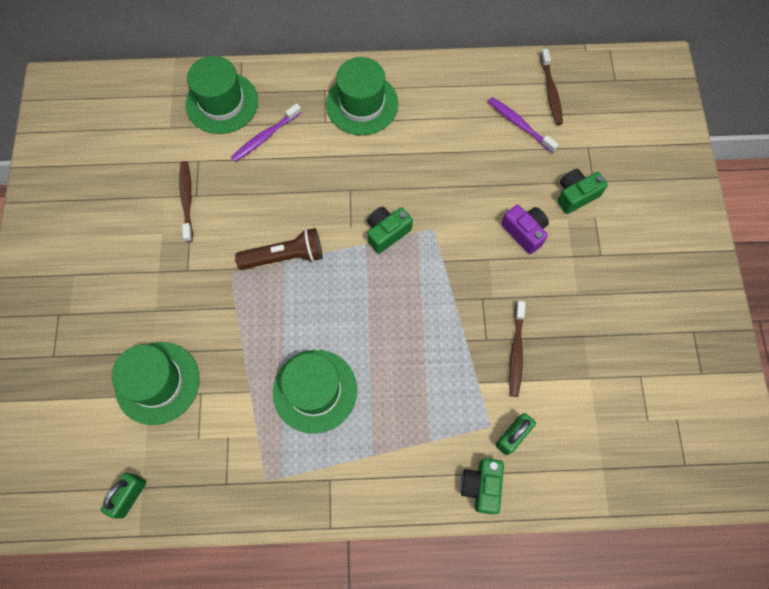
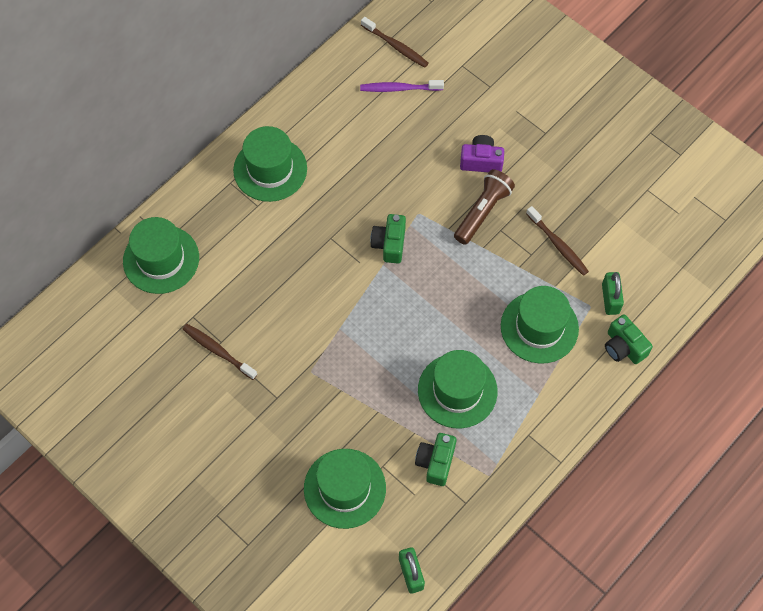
camera: 45 degrees left, 5 degrees down
(265, 137) = (224, 255): purple toothbrush -> none
(285, 256) = (336, 324): brown flashlight -> brown flashlight (483, 212)
(430, 403) = (539, 327): none -> green hat
(575, 195) = (488, 106): green camera -> green camera (436, 462)

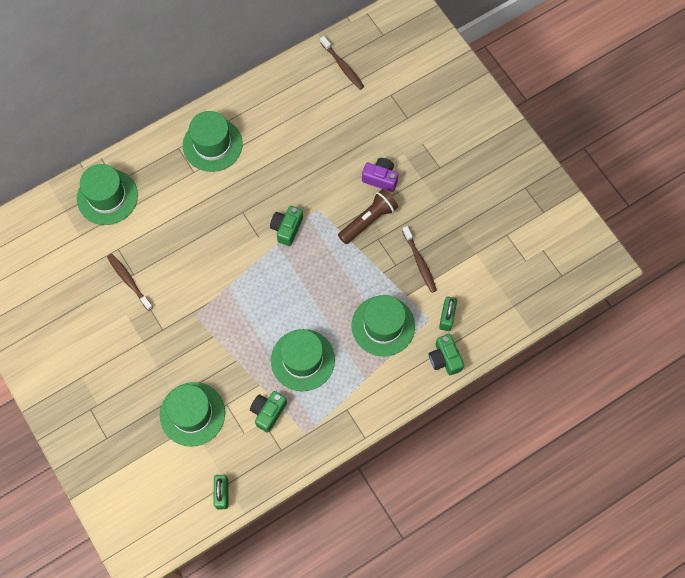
camera: 15 degrees right, 5 degrees up
(399, 88) = (334, 102): purple toothbrush -> none

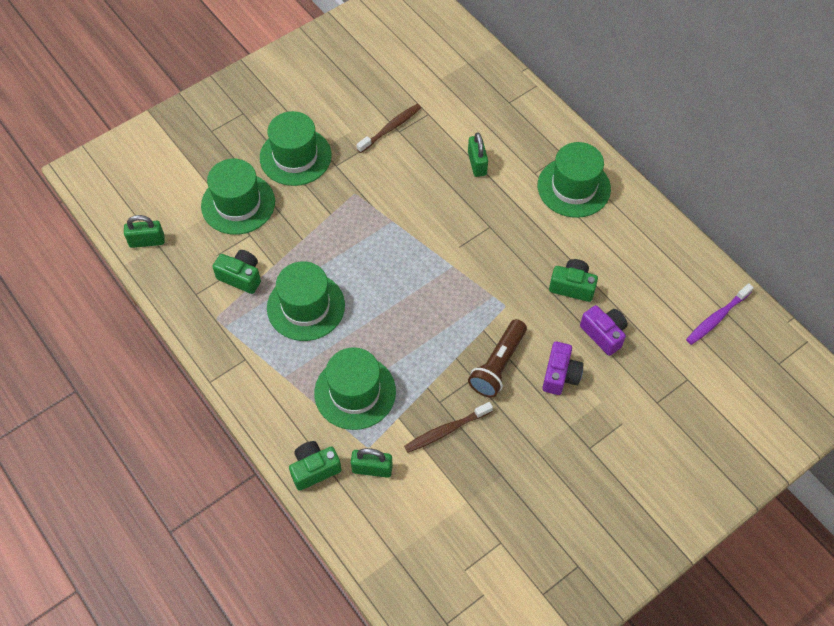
camera: 85 degrees right, 10 degrees down
(107, 197) = (489, 96): green hat -> green hat (295, 156)
(178, 215) = (477, 164): none -> green padlock
(287, 228) = (474, 275): green camera -> green camera (572, 286)
(342, 66) = (717, 318): brown toothbrush -> purple toothbrush
(349, 143) = (604, 334): none -> purple camera
(368, 220) = (498, 365): brown flashlight -> brown flashlight turned 75 degrees clockwise

